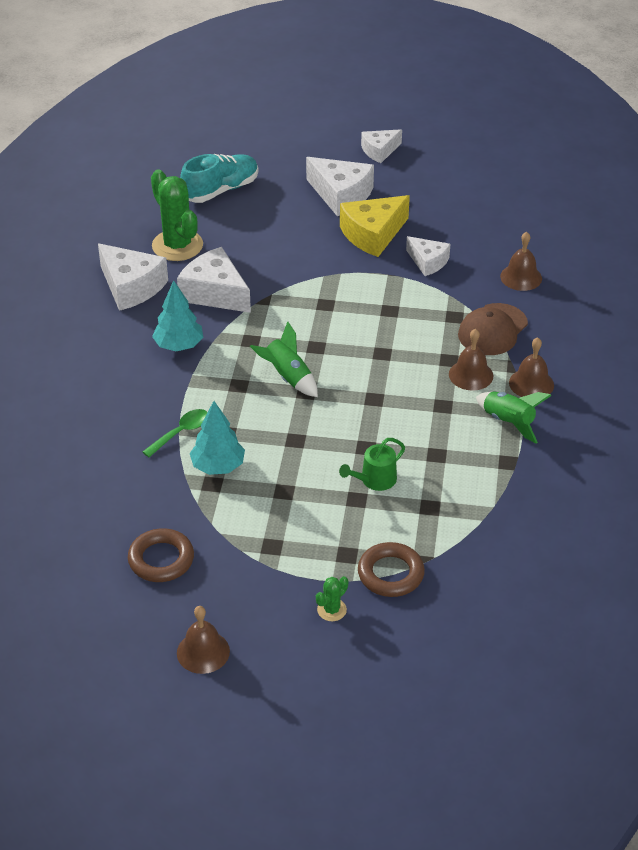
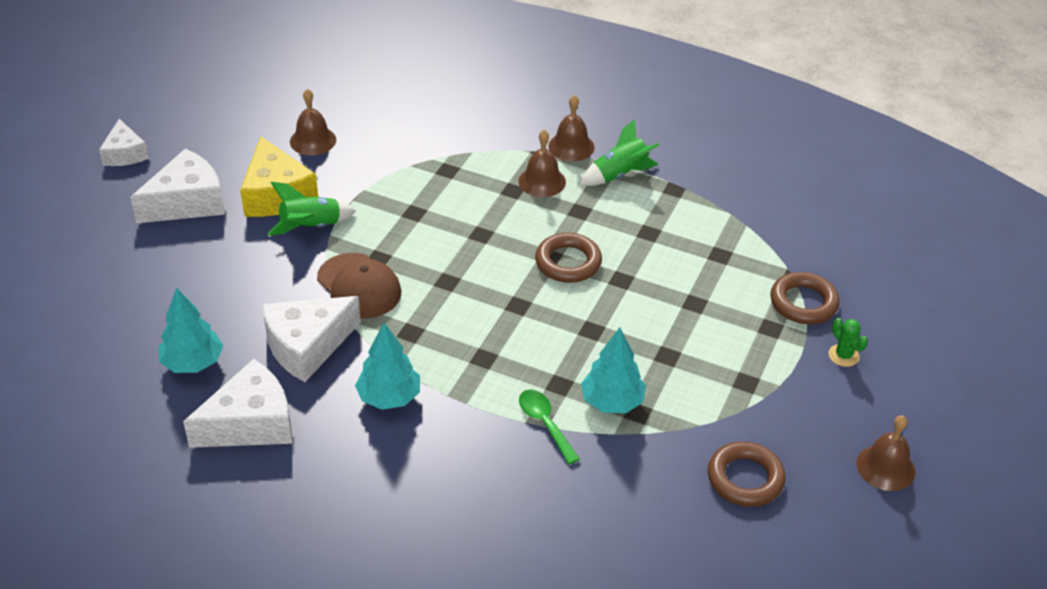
camera: 75 degrees left, 0 degrees up
(177, 245) = (193, 363): green cactus -> turquoise tree
(220, 190) = (105, 301): turquoise shoe -> none
(287, 377) = (487, 315): green rocket -> green rocket (311, 227)
(372, 411) = (568, 262): none -> brown ring
(375, 480) = (671, 284): green watering can -> none
(428, 262) = (349, 166): white cheese -> none
(492, 330) = (481, 150): brown cap -> brown cap (359, 286)
(521, 277) = (409, 111): brown bell -> brown bell (313, 140)

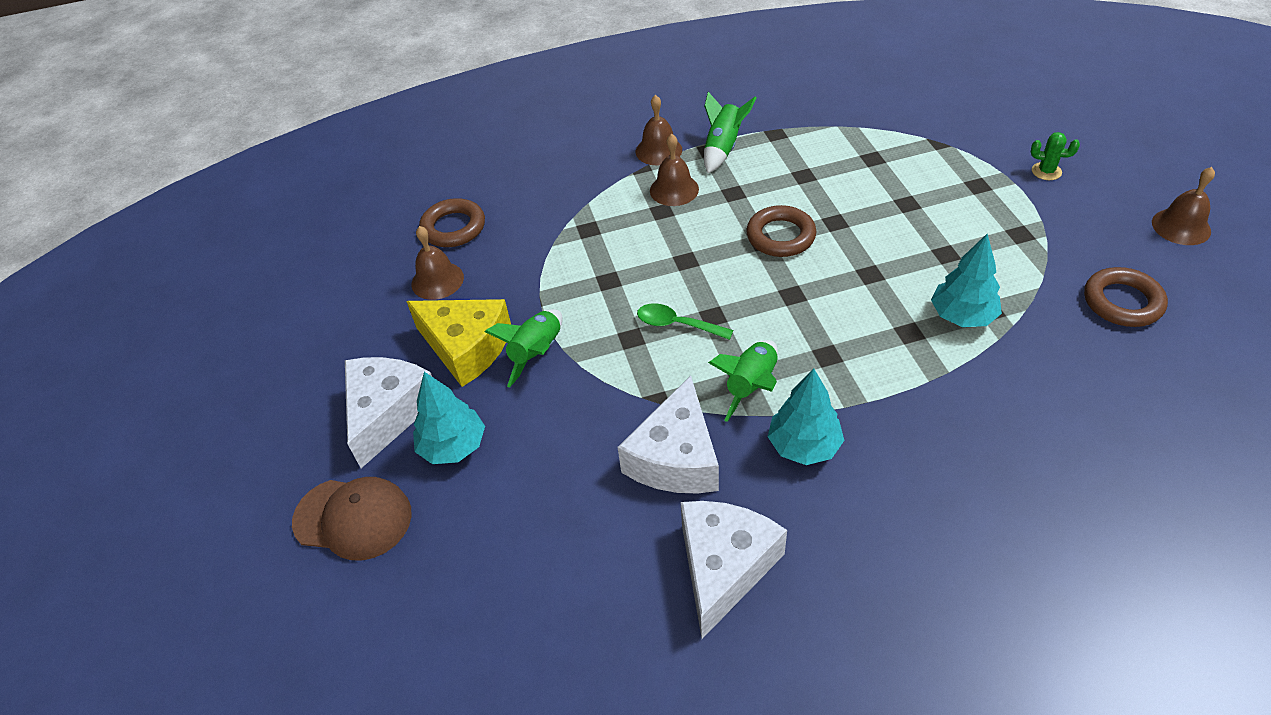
camera: 35 degrees left, 5 degrees up
(125, 154) = (261, 412): white cheese -> none
(193, 363) = (595, 556): turquoise tree -> turquoise tree (453, 446)
(359, 286) = (648, 372): brown cap -> brown cap (353, 518)
(409, 340) = (751, 386): none -> green rocket
(545, 424) = (944, 371): green spoon -> green spoon (677, 324)
(803, 303) = (971, 154): brown ring -> brown ring (453, 228)

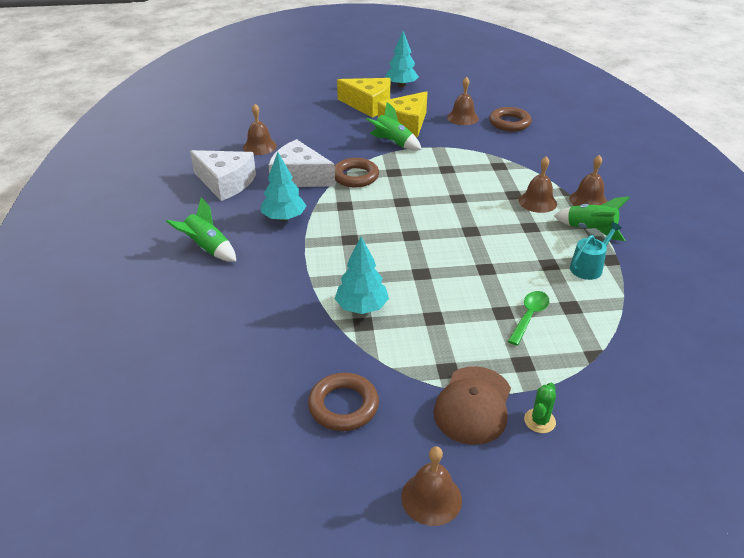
camera: 95 degrees right, 10 degrees down
(353, 518) = (310, 98): brown cap -> brown cap (473, 405)
(388, 413) = (368, 105): white cheese -> yellow cheese
(453, 446) = (339, 120): turquoise tree -> turquoise tree (401, 85)
(576, 552) = (259, 146): none -> brown bell
(677, 324) = (399, 188): green spoon -> green spoon (529, 316)
(751, 386) = (337, 207): green rocket -> green rocket (207, 249)
(780, 236) = (474, 240): brown ring -> brown ring (355, 176)
(797, 148) = (588, 267): none -> turquoise watering can

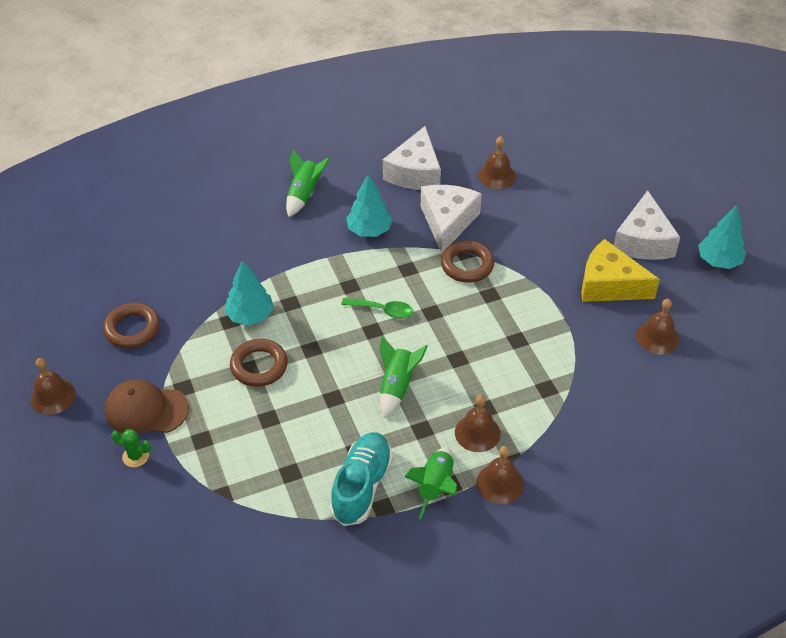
camera: 75 degrees right, 10 degrees up
(368, 105) = (643, 241): yellow cheese -> white cheese
(393, 143) = (556, 282): green rocket -> green rocket (397, 386)
(509, 123) = (668, 388): brown ring -> brown ring (259, 366)
(529, 316) = (267, 439): green spoon -> green spoon (383, 310)
(588, 267) = (361, 486): turquoise watering can -> turquoise shoe

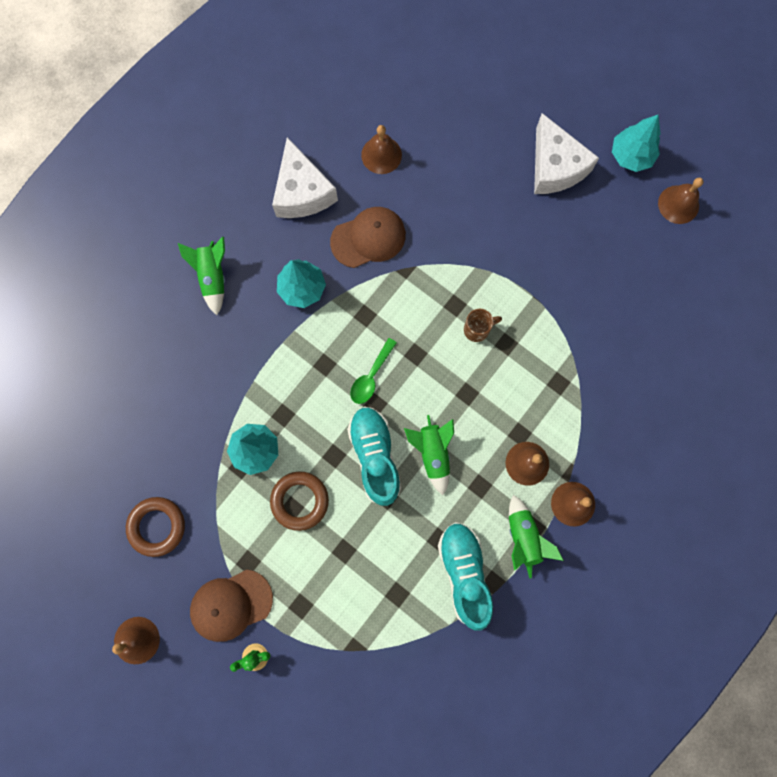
camera: 30 degrees left, 30 degrees up
(345, 365) = (375, 456): none -> turquoise shoe
(383, 310) = (371, 376): green spoon -> green spoon turned 135 degrees clockwise
(447, 222) = (368, 238): white cheese -> brown cap
(467, 265) = (415, 281): brown ring -> none
(498, 319) = (477, 329): none -> brown mug
(609, 285) = (551, 236): yellow cheese -> none
(657, 337) = (621, 275): brown bell -> brown bell (678, 204)

